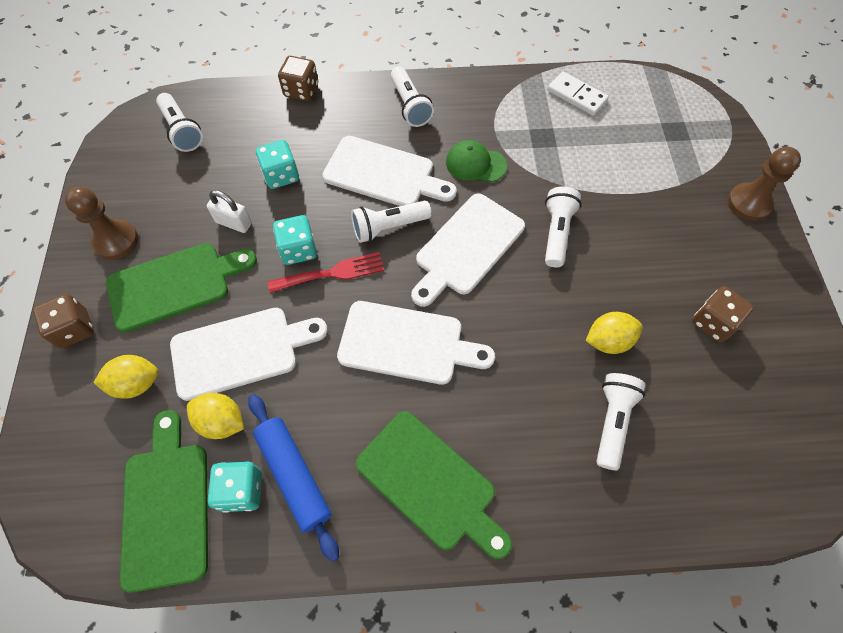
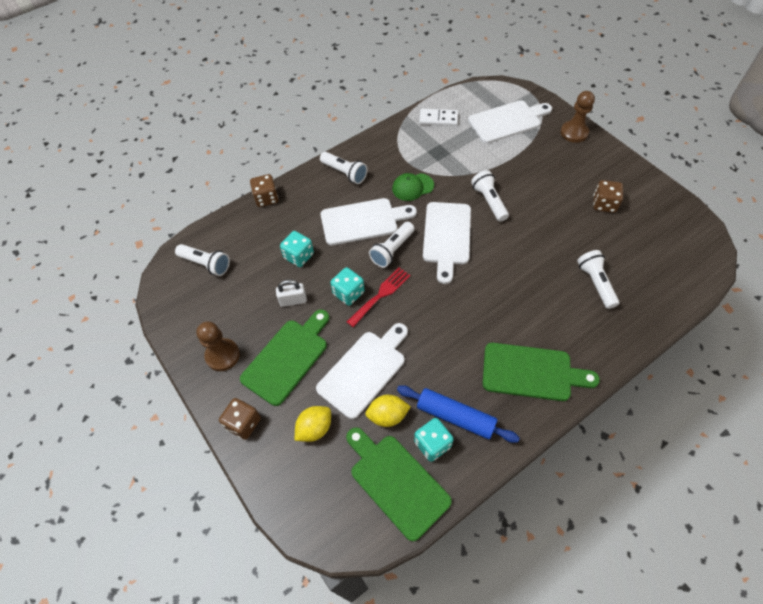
camera: 30 degrees left, 5 degrees down
(407, 343) = (457, 308): white cutting board -> white cutting board (507, 121)
(608, 341) = (561, 243): yellow lemon -> none

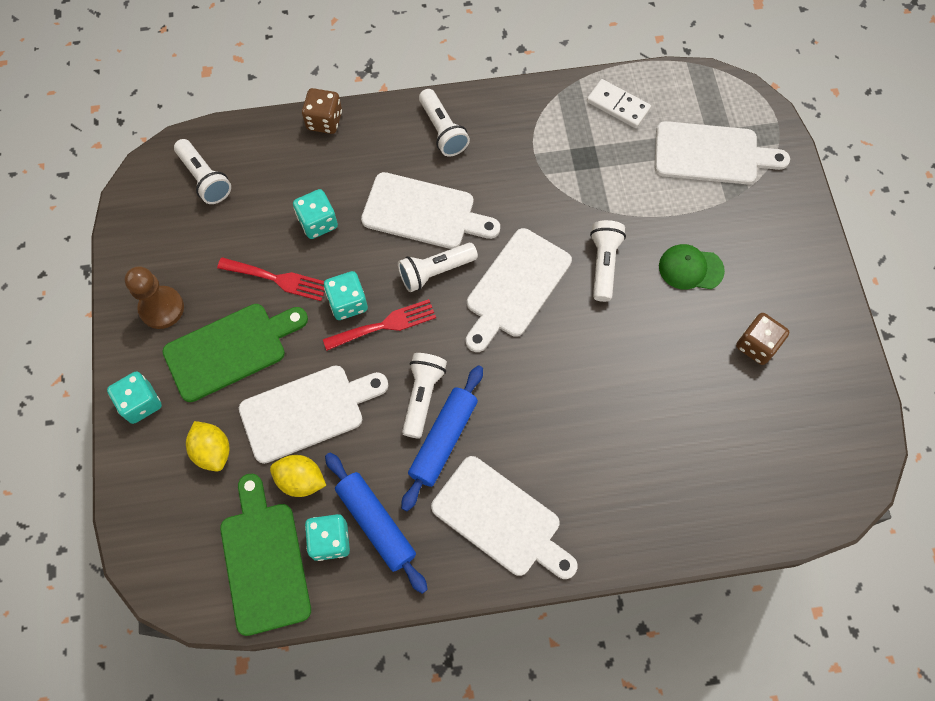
camera: 25 degrees right, 10 degrees up
(243, 423) = (141, 403): brown dice -> turquoise dice
(293, 300) = (278, 279): white padlock -> red fork
(315, 428) = (213, 451): yellow lemon -> yellow lemon turned 75 degrees clockwise
(412, 187) = (517, 194): green cap -> green cap (690, 268)
(463, 343) = (443, 440): none -> blue rolling pin
(531, 372) = (501, 519): green cutting board -> white cutting board
(574, 133) = (794, 217): brown pawn -> none
(595, 283) = (663, 449): white flashlight -> white flashlight (422, 396)

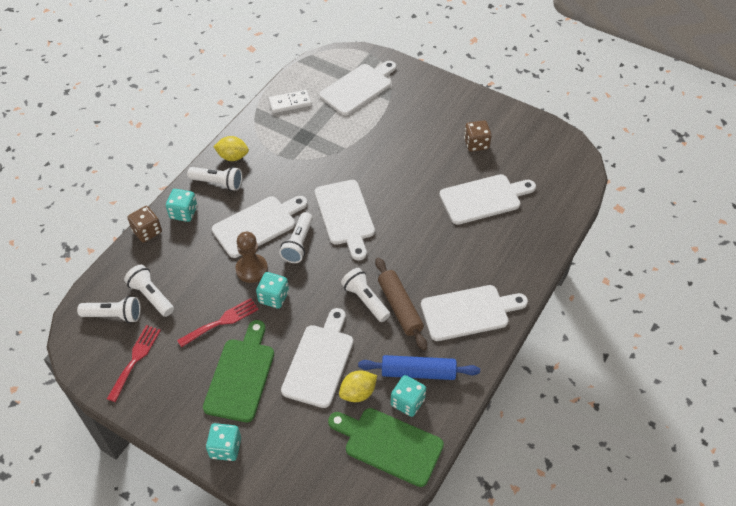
camera: 50 degrees left, 15 degrees down
(161, 308) = (174, 395): brown pawn -> brown pawn (252, 269)
(213, 451) = (296, 428): yellow lemon -> yellow lemon (233, 157)
(318, 222) = (208, 278): turquoise dice -> turquoise dice (183, 213)
(385, 325) = (305, 288): red fork -> red fork (135, 359)
(443, 440) = (400, 307): blue rolling pin -> brown rolling pin
(603, 264) = (371, 171): white flashlight -> white flashlight (151, 296)
(680, 416) = (483, 198): none -> white cutting board
(690, 268) = (410, 139): green cap -> none

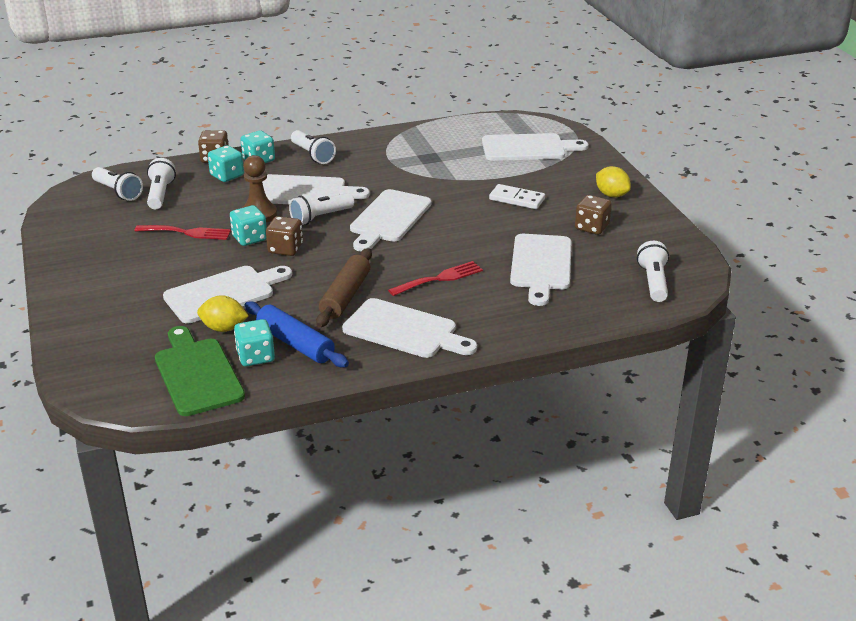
camera: 40 degrees right, 20 degrees down
(135, 359) = (93, 222): red fork -> red fork (440, 278)
(225, 448) = (73, 303): turquoise dice -> turquoise dice (227, 176)
(233, 157) = (349, 145): yellow lemon -> yellow lemon (611, 195)
(241, 375) = (151, 270): green cutting board -> none
(290, 103) = (449, 134): white domino -> white domino (517, 199)
(310, 291) = (285, 249): none -> brown dice
(365, 300) = (323, 277): white flashlight -> white flashlight (653, 282)
(483, 198) = (541, 265): white cutting board -> white cutting board turned 75 degrees clockwise

